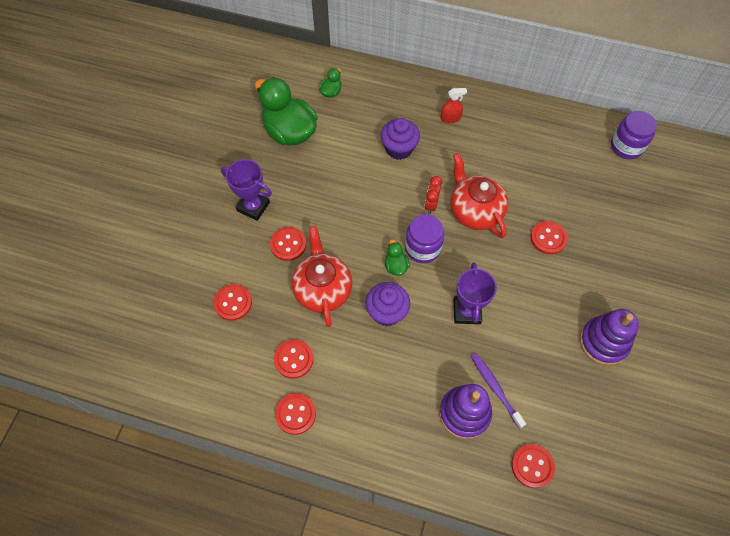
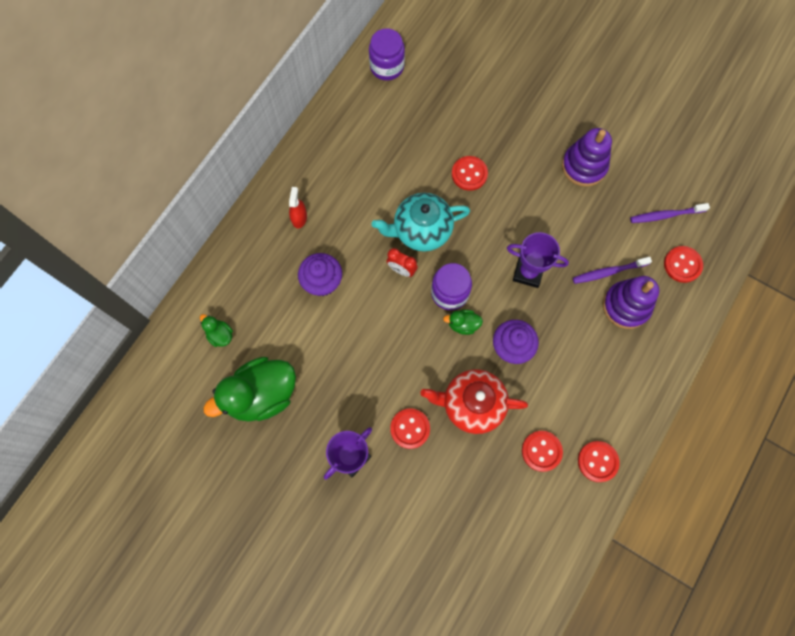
camera: 75 degrees left, 10 degrees up
(233, 303) = (465, 502): red button -> none
(474, 211) = (421, 230): red teapot -> turquoise teapot
(583, 438) = (665, 215): none -> purple toothbrush

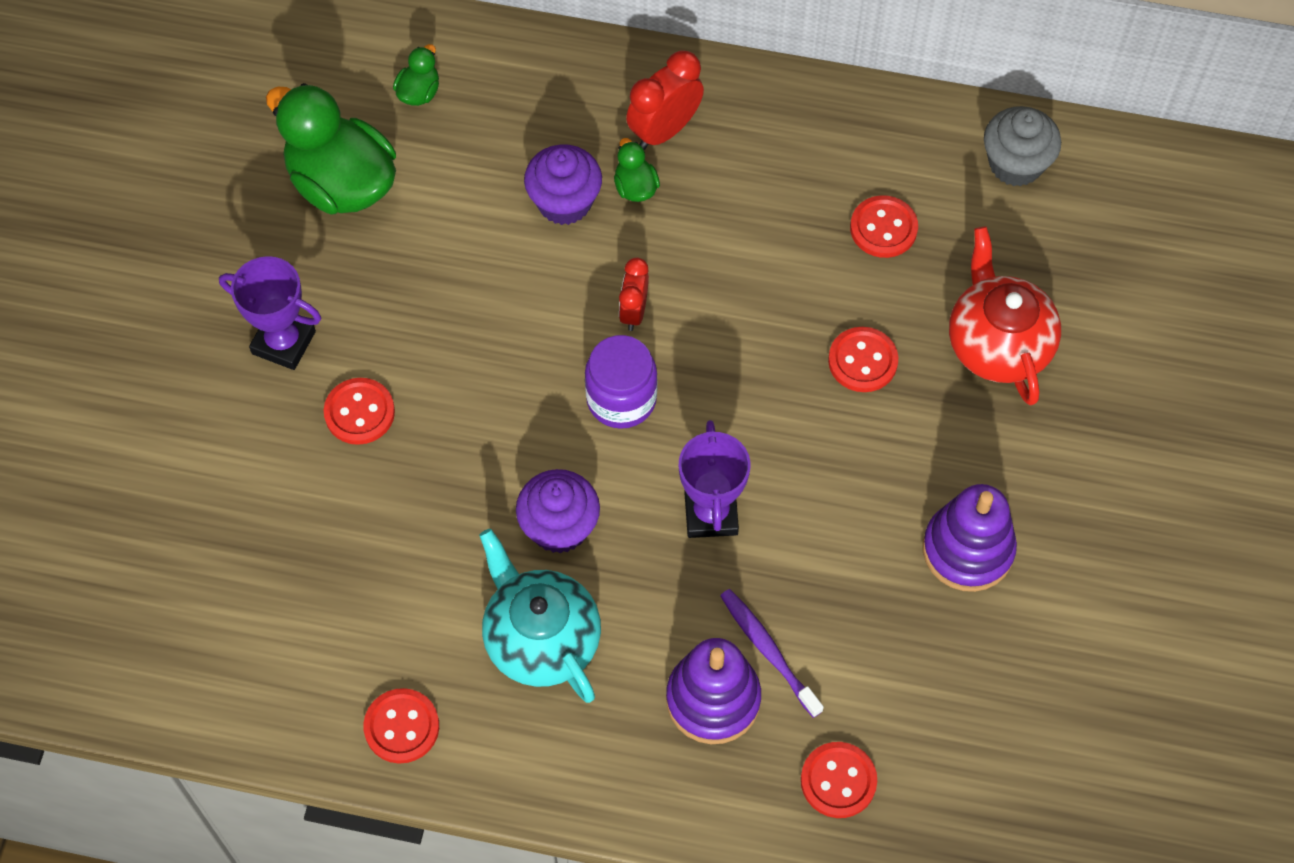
camera: 70 degrees right, 10 degrees down
(299, 218) = (664, 130): red spray bottle -> red clock
(387, 66) = (1015, 164): purple jar -> grey cupcake
(421, 230) = (719, 318): turquoise teapot -> turquoise teapot (541, 639)
(463, 324) = (571, 437): green duck -> green duck (635, 187)
(471, 404) = (433, 494): red teapot -> red teapot (997, 344)
(541, 451) = (389, 629): red button -> red button (883, 228)
(665, 215) = (930, 724): purple toothbrush -> none

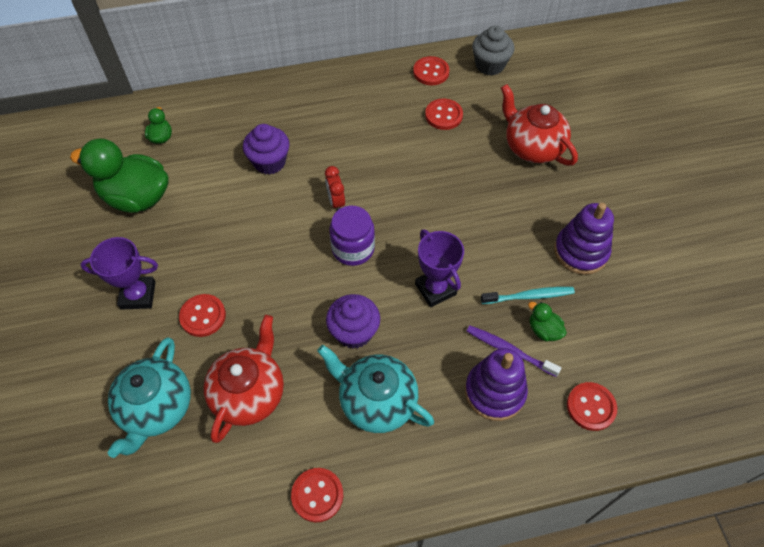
camera: 25 degrees left, 5 degrees down
(244, 519) = (156, 408): none -> turquoise teapot
(375, 552) = (249, 393): none -> red teapot
(635, 187) = (304, 141): green duck -> green duck (543, 330)
(664, 130) = (305, 110): red clock -> none
(845, 584) = (529, 296): none -> turquoise toothbrush
(862, 361) = (470, 180): red button -> red button (431, 72)

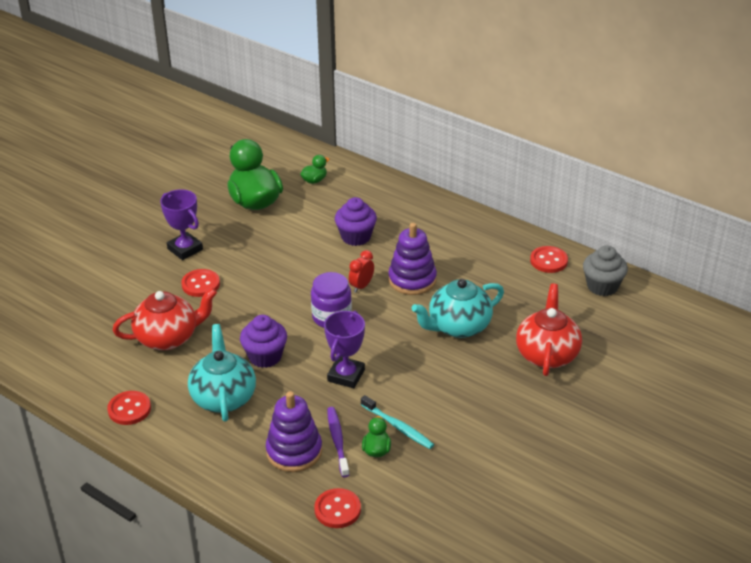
camera: 50 degrees right, 20 degrees down
(156, 408) = (117, 306): turquoise teapot -> turquoise teapot (458, 327)
(443, 115) = (513, 291): red button -> none
(580, 252) = (475, 434): purple stacking toy -> purple stacking toy (412, 280)

